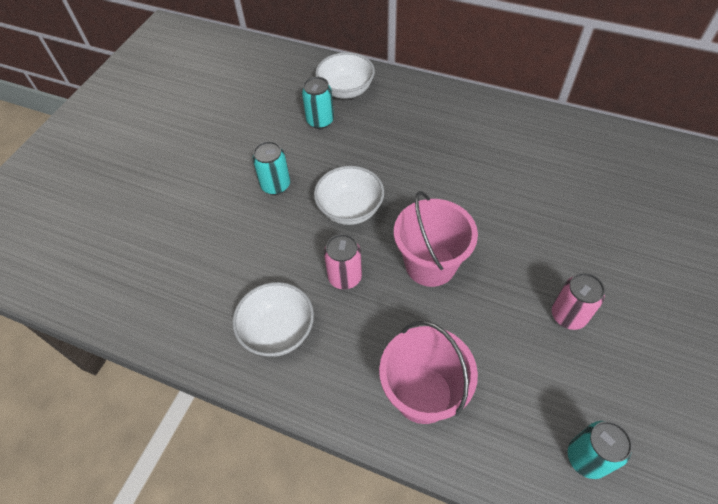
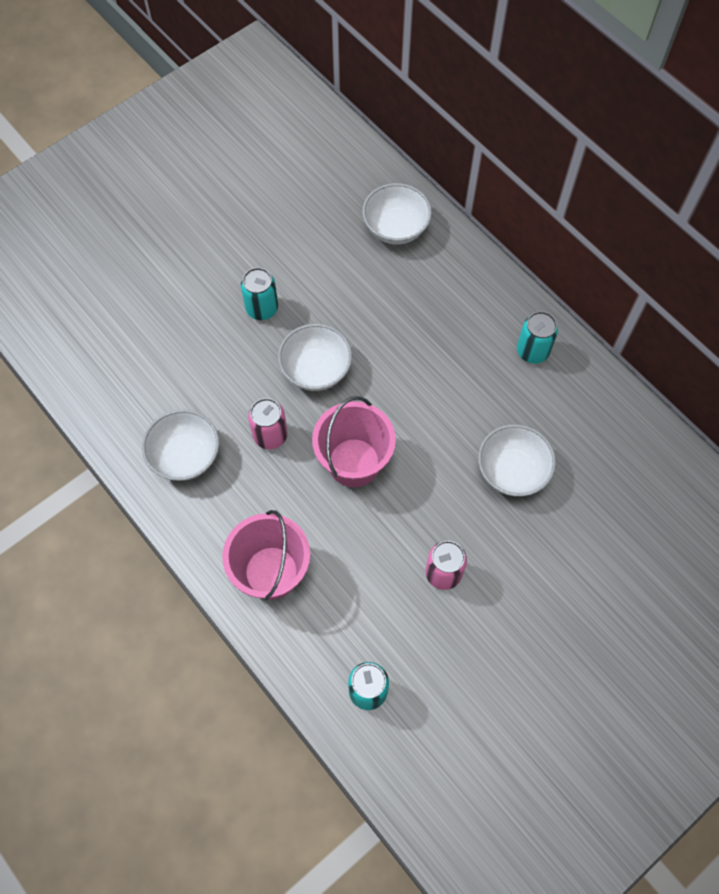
camera: 25 degrees right, 10 degrees up
(320, 121) = (347, 254): turquoise can -> turquoise can (532, 351)
(557, 211) = (512, 471): none -> white bowl

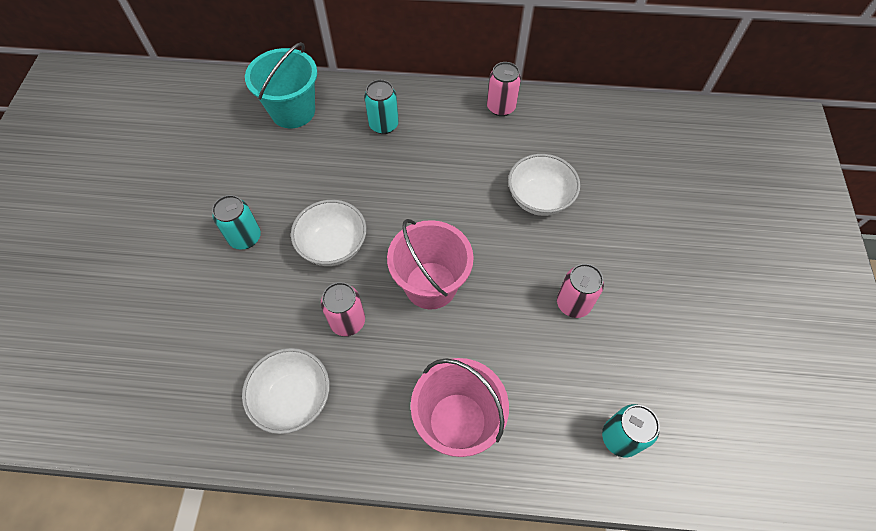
camera: 45 degrees left, 5 degrees down
(396, 228) = (293, 111): white bowl -> turquoise bucket
(532, 351) = (468, 117): turquoise can -> turquoise can (383, 125)
(571, 365) = (501, 107): none -> pink can

